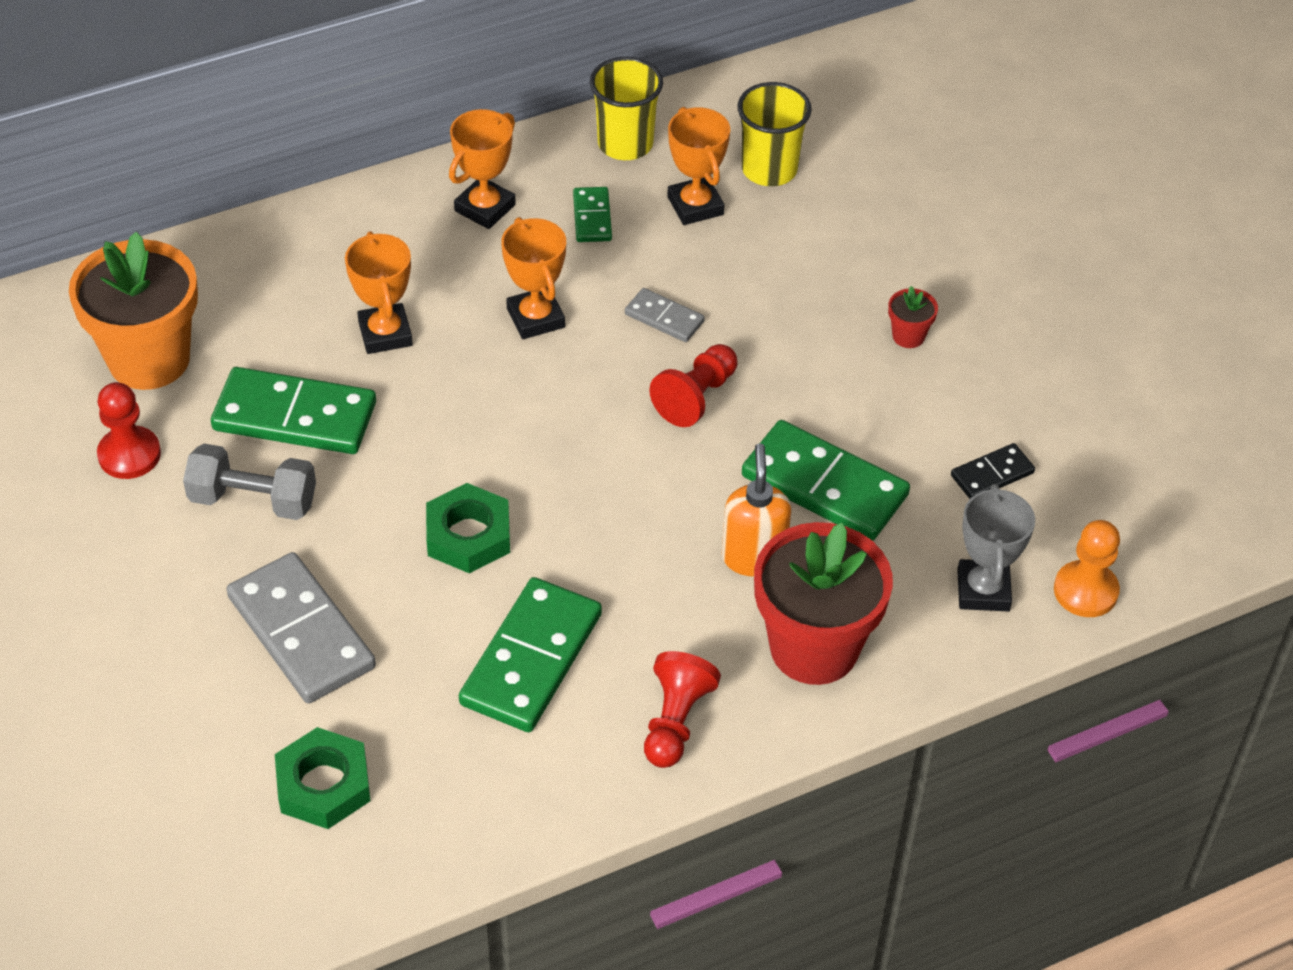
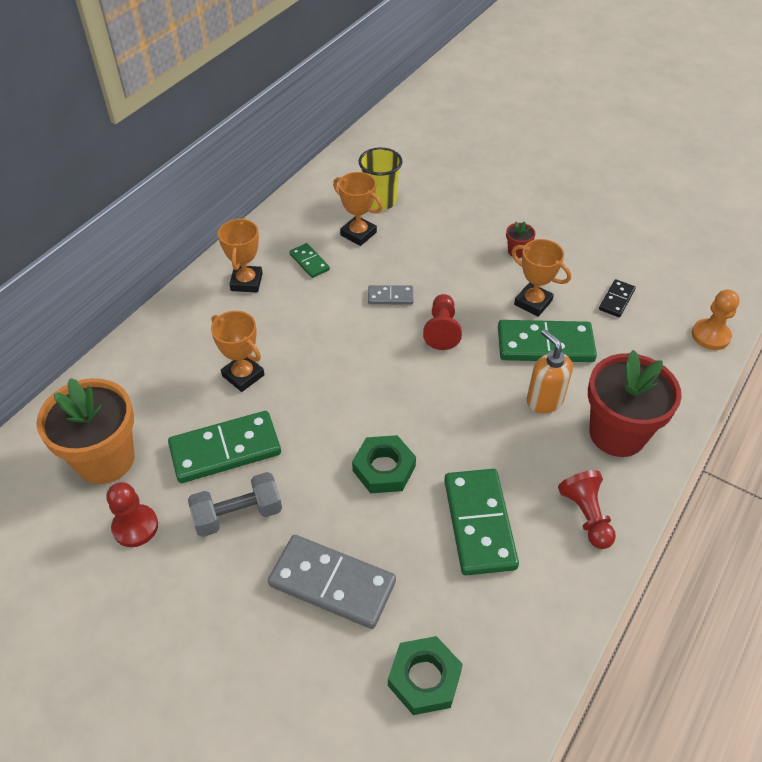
camera: 30 degrees left, 0 degrees up
(536, 318) = (322, 328): orange trophy -> orange trophy (533, 302)
(625, 144) = (296, 218): yellow cup -> none
(983, 590) = (666, 360): grey trophy -> none

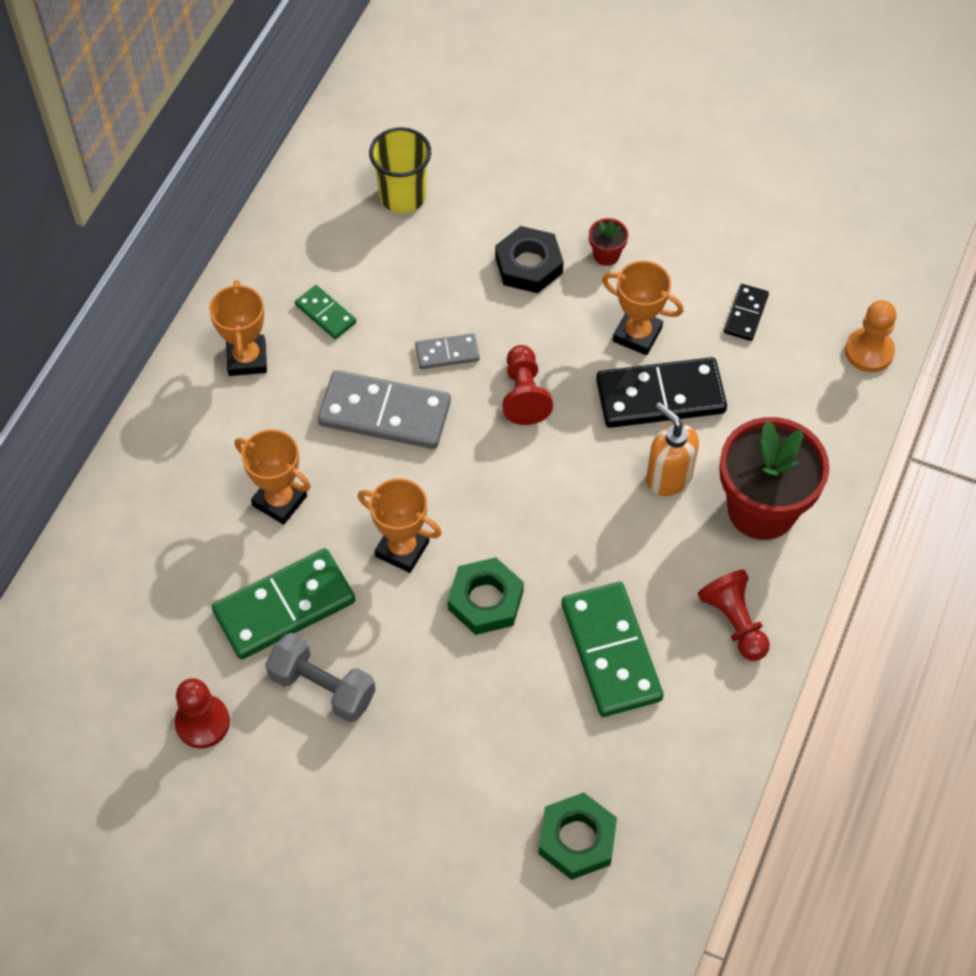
camera: 10 degrees left, 10 degrees up
(105, 459) = (137, 643): orange flower pot -> none
(238, 514) = (322, 687): grey dumbbell -> grey dumbbell turned 60 degrees clockwise
(332, 584) = (453, 752): grey domino -> grey domino (384, 413)
(358, 234) = (383, 257): orange trophy -> orange trophy (402, 549)
(460, 250) = (528, 265): none -> black nut
(545, 345) = (660, 396): green domino -> black domino

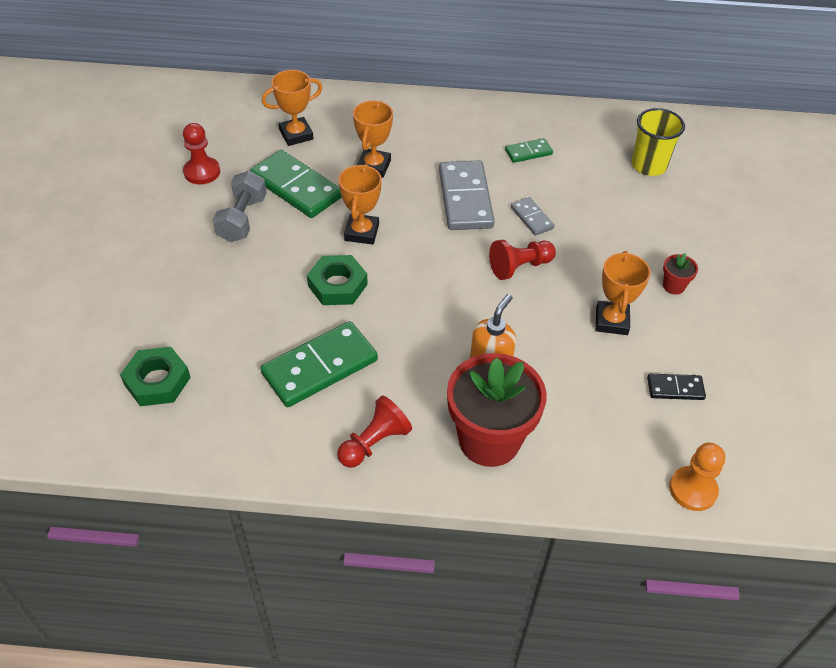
camera: 70 degrees right, 10 degrees down
(247, 358) = (473, 126): orange trophy -> orange trophy (296, 135)
(325, 314) = (528, 152): green domino -> green domino turned 45 degrees clockwise
(528, 265) = (635, 244): black nut -> none
(660, 396) = (562, 348): black domino -> none

